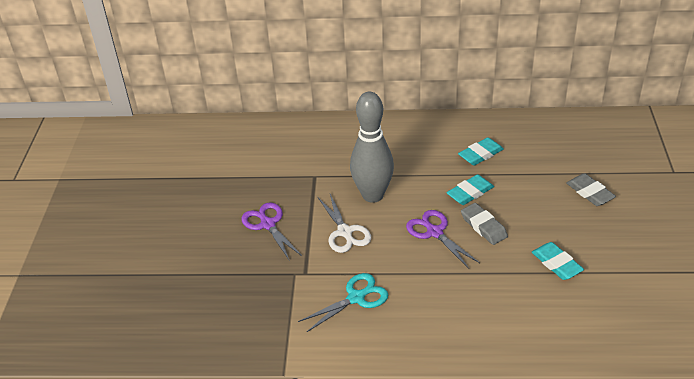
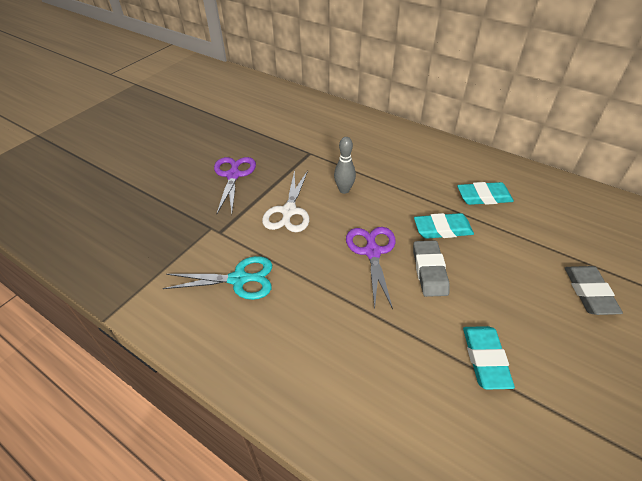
camera: 30 degrees right, 5 degrees up
(373, 195) = (344, 190): grey bowling pin -> grey bowling pin, size x0.46

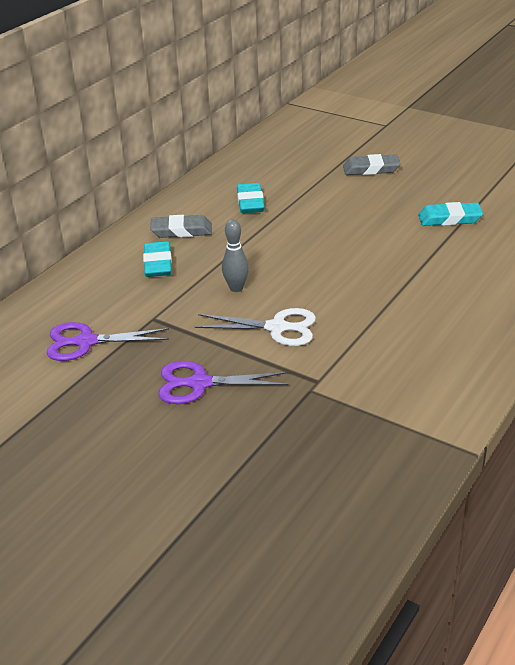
camera: 90 degrees left, 10 degrees down
(239, 279) = (393, 355): turquoise scissors -> none
(372, 252) = (339, 269): purple scissors -> purple scissors (86, 342)
(429, 271) = (359, 238): grey eraser -> grey eraser (181, 231)
(442, 229) = (301, 228): turquoise eraser -> turquoise eraser (158, 263)

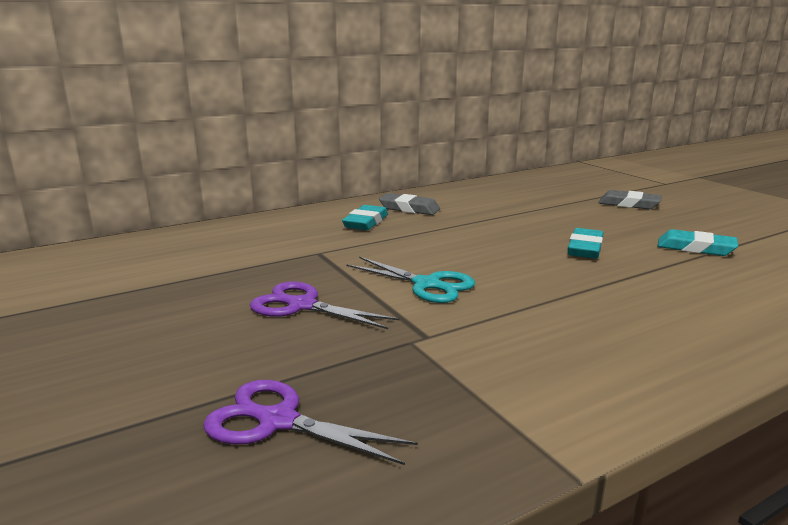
camera: 25 degrees right, 15 degrees down
(86, 342) = (243, 254): purple scissors -> purple scissors (278, 421)
(236, 288) = (417, 250): grey bowling pin -> none
(250, 202) = (489, 204): turquoise eraser -> turquoise eraser (585, 248)
(277, 328) = (427, 284): white scissors -> turquoise scissors

